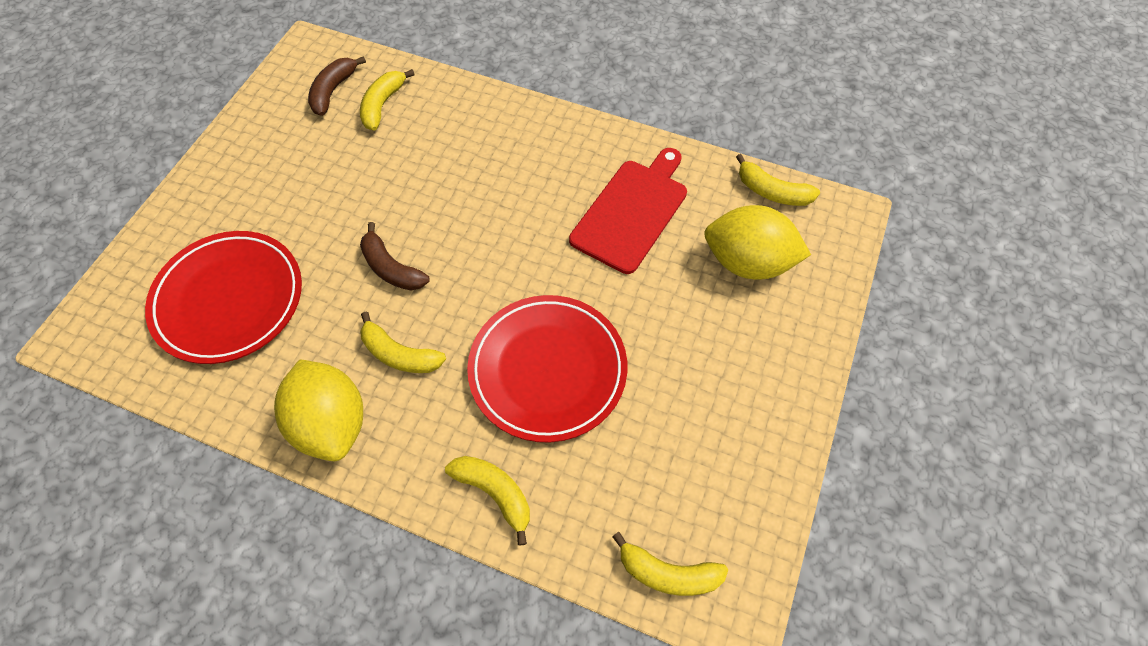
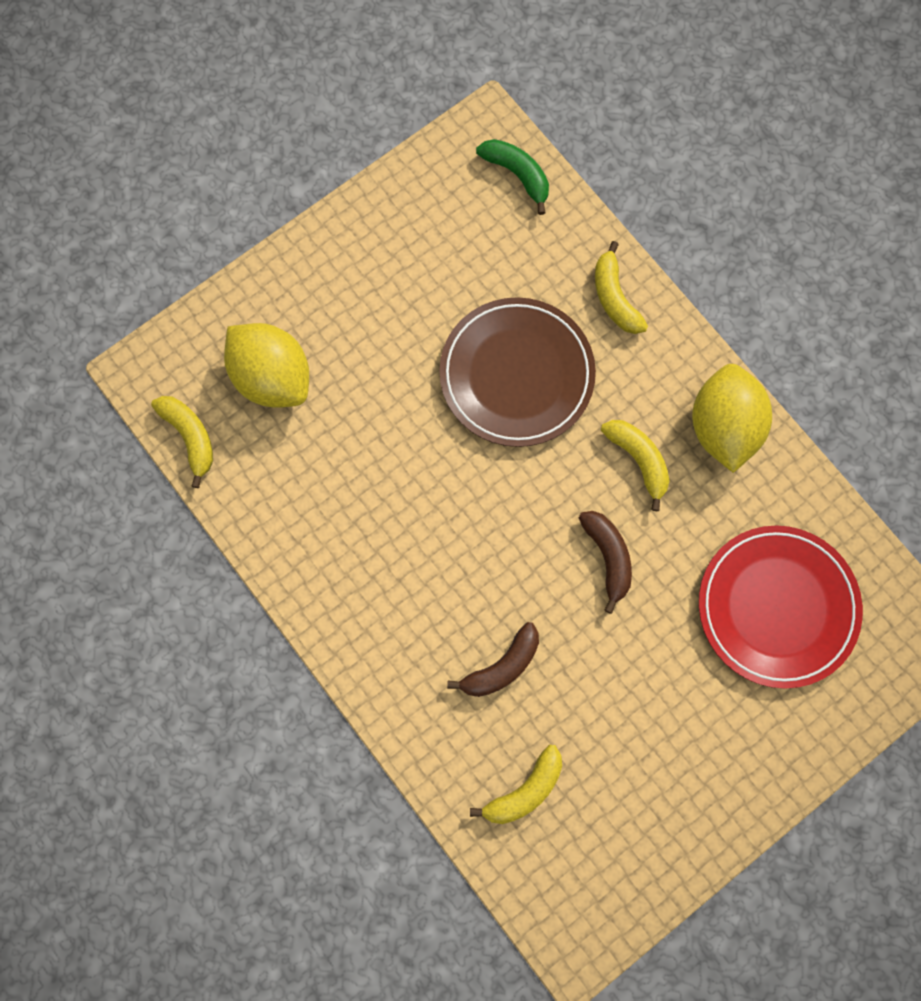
camera: 150 degrees left, 15 degrees up
(333, 91) = (573, 848): brown banana -> brown banana (502, 666)
(547, 370) = (516, 374): red plate -> brown plate
(631, 212) = (341, 491): red cutting board -> none
(668, 573) = (517, 175): yellow banana -> green banana

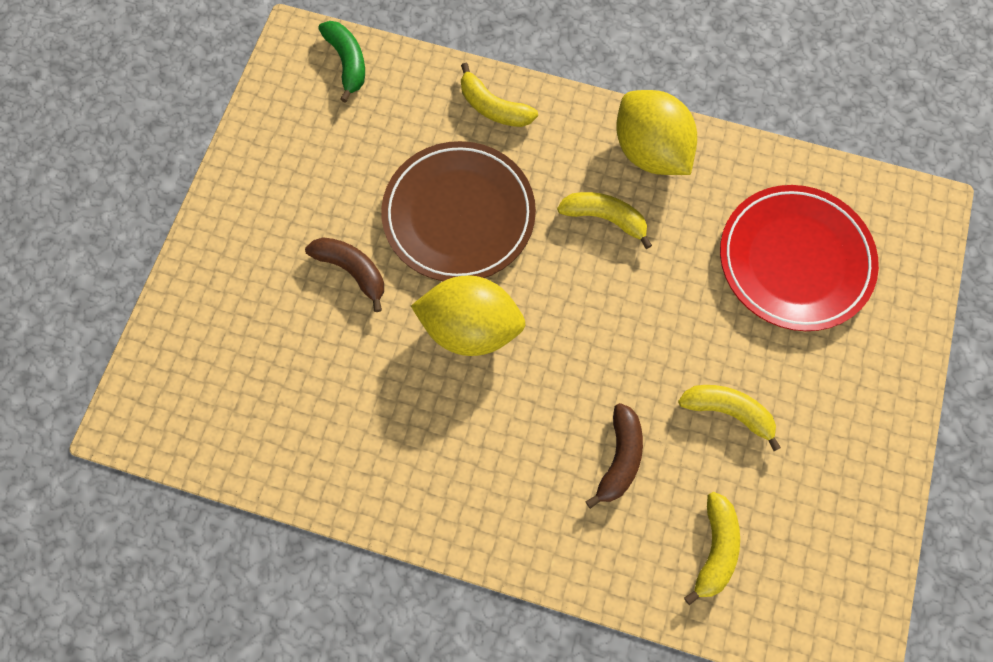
camera: 35 degrees left, 5 degrees down
(190, 437) = (210, 448): yellow banana -> yellow banana (727, 411)
(272, 377) = (251, 349): yellow lemon -> yellow lemon (470, 327)
(517, 175) = (347, 62): green banana -> green banana turned 60 degrees clockwise
(608, 557) = (638, 310): brown banana -> brown banana (352, 270)

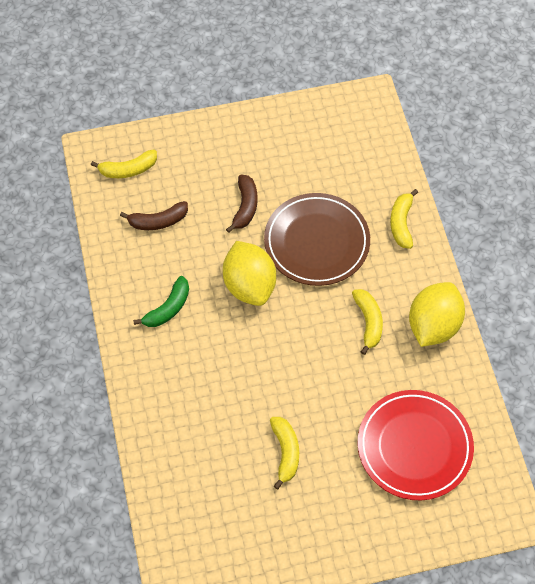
camera: 60 degrees right, 10 degrees down
(347, 62) = (376, 131): green banana -> green banana (168, 308)
(619, 458) = (219, 405): brown banana -> brown banana (158, 221)
(714, 548) = (195, 483): yellow banana -> yellow banana (128, 170)

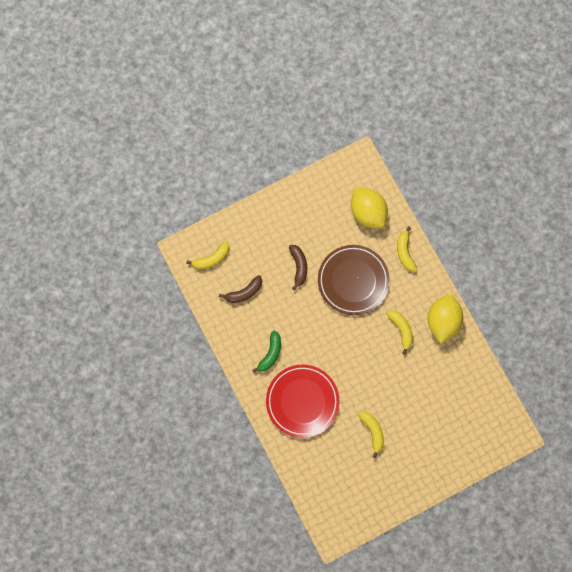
camera: 15 degrees left, 15 degrees up
(249, 285) = (318, 323): yellow lemon -> yellow lemon (368, 212)
(414, 447) = (450, 407): red plate -> red plate (302, 401)

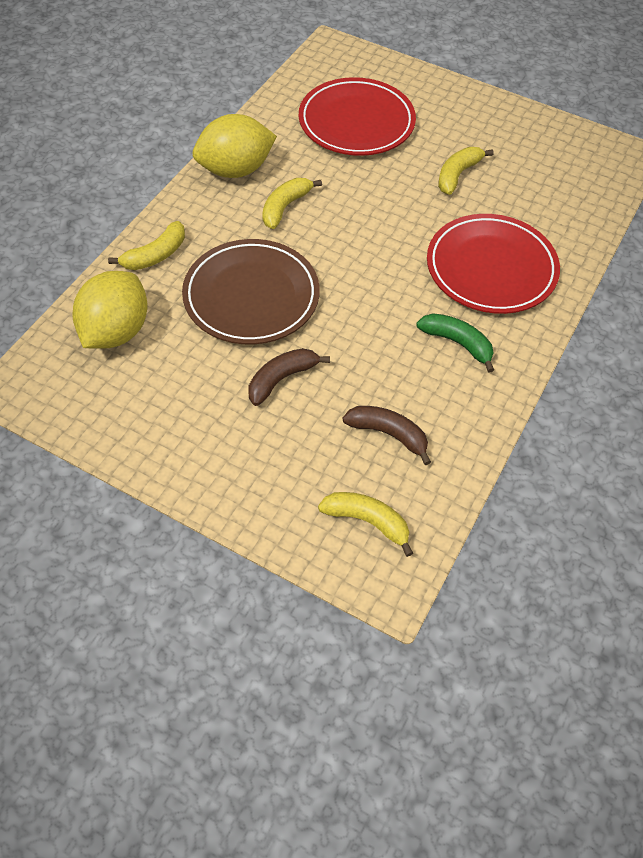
camera: 125 degrees left, 20 degrees down
(270, 354) = (457, 343): green banana -> green banana turned 45 degrees clockwise
(444, 406) = (356, 122): none -> red plate

